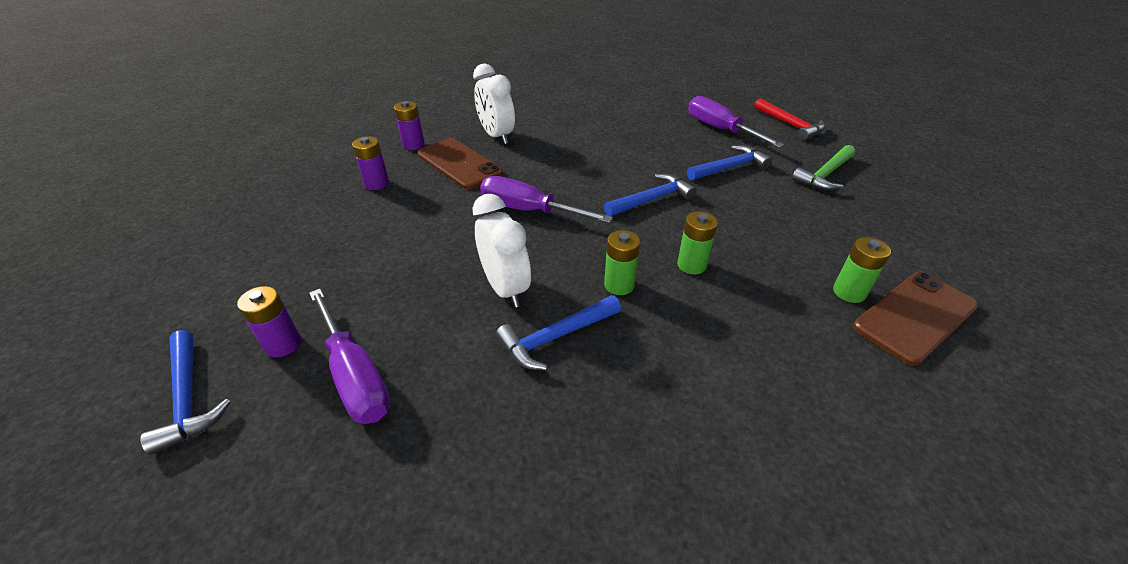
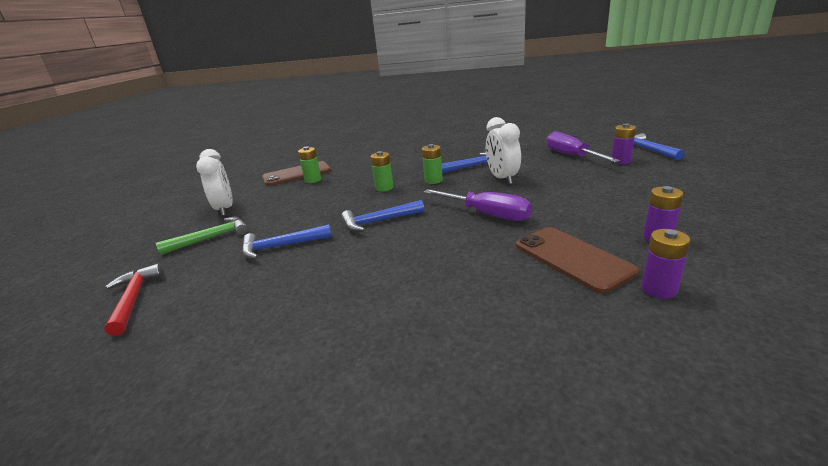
camera: 165 degrees left, 15 degrees down
(496, 136) = (534, 300): white clock -> white clock (225, 209)
(719, 129) = (224, 297): purple screwdriver -> none

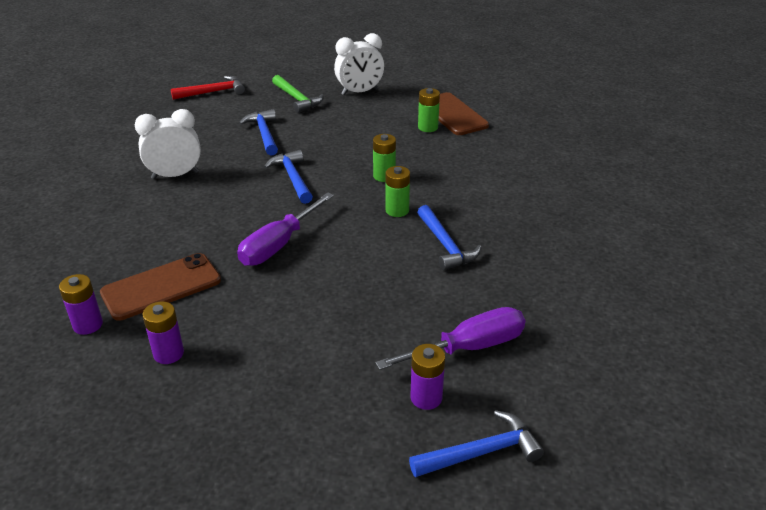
camera: 85 degrees right, 10 degrees up
(502, 178) = (386, 265): white clock -> white clock (175, 175)

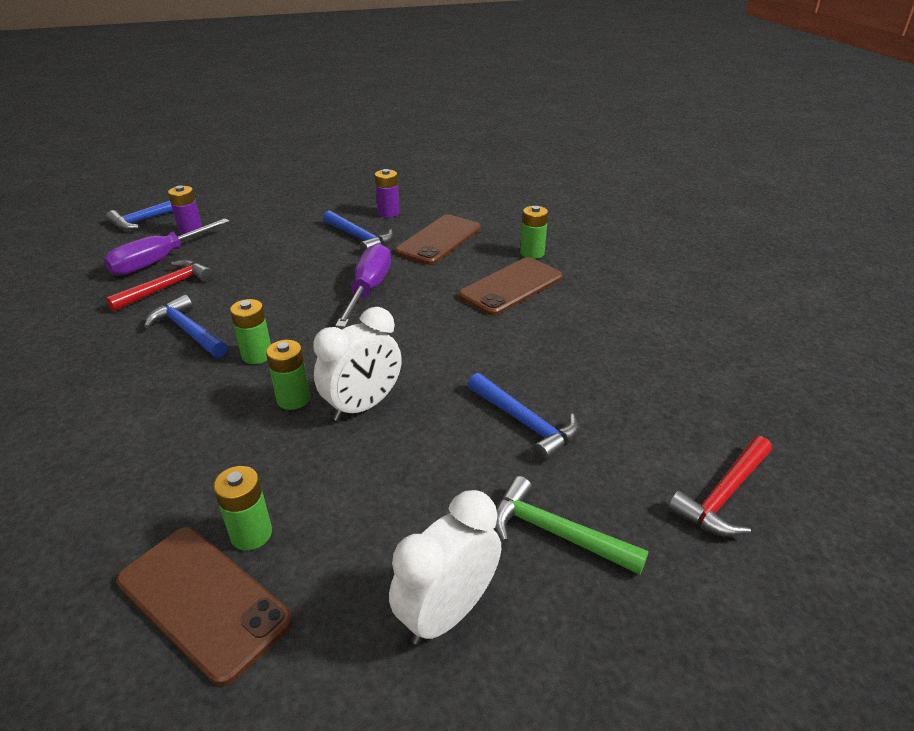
camera: 155 degrees right, 0 degrees up
(88, 325) = (462, 212): purple battery -> none
(101, 243) = (532, 253): none -> green battery
(164, 214) = (511, 287): none -> brown phone
(175, 175) = (558, 326): white clock -> white clock (363, 406)
(292, 178) = (416, 362): blue hammer -> blue hammer (359, 238)
(461, 302) = (167, 287): none -> red hammer

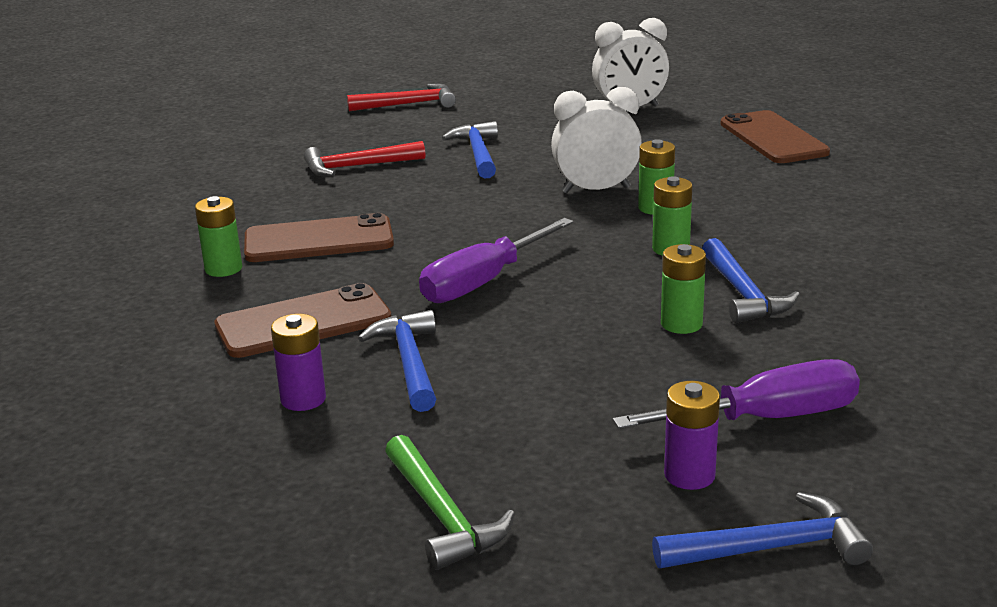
camera: 145 degrees left, 10 degrees down
(167, 287) = (760, 363): red hammer -> red hammer (357, 167)
(251, 534) = (731, 153): green battery -> green battery (681, 324)
(555, 533) = (533, 115): green hammer -> green hammer (443, 516)

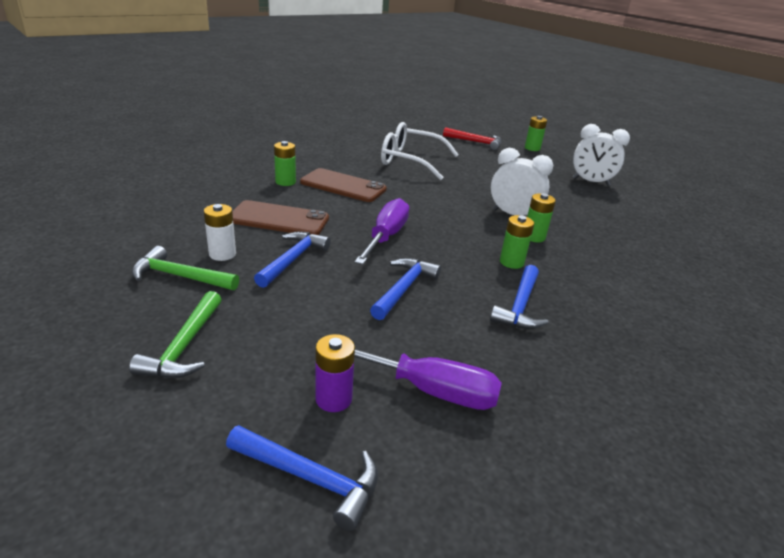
camera: 30 degrees right, 5 degrees up
(294, 451) = (180, 276): none -> green hammer
(303, 399) = (222, 254): purple battery -> white battery
(357, 167) = (410, 161): red hammer -> white glasses
(478, 153) = (477, 175): blue hammer -> blue hammer (404, 288)
(482, 282) = (386, 236): purple screwdriver -> purple screwdriver turned 120 degrees clockwise
(681, 324) = (458, 306): green battery -> green battery (532, 148)
(773, 138) = (660, 227): brown phone -> none

